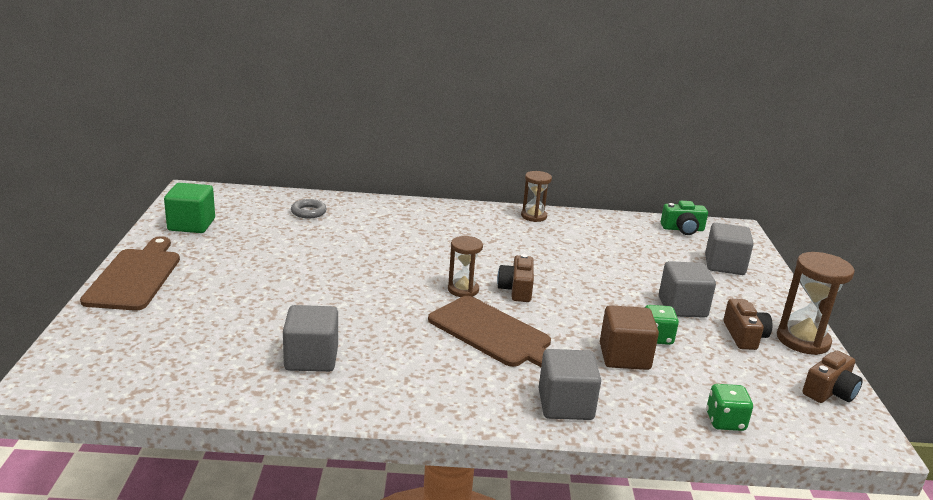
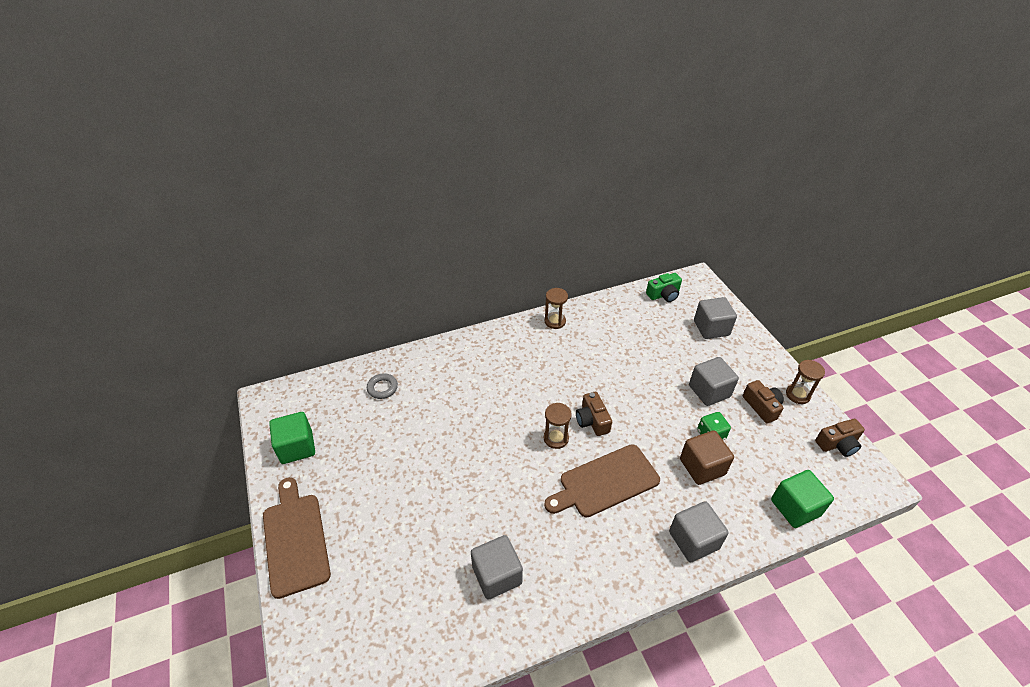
camera: 20 degrees left, 20 degrees up
(493, 334) = (605, 482): brown cutting board -> brown cutting board turned 135 degrees clockwise
(725, 421) = (795, 507): green dice -> green cube
(803, 340) = (798, 395): brown hourglass -> brown hourglass, size x0.64
(829, 391) = (837, 444): brown camera -> brown camera turned 45 degrees clockwise

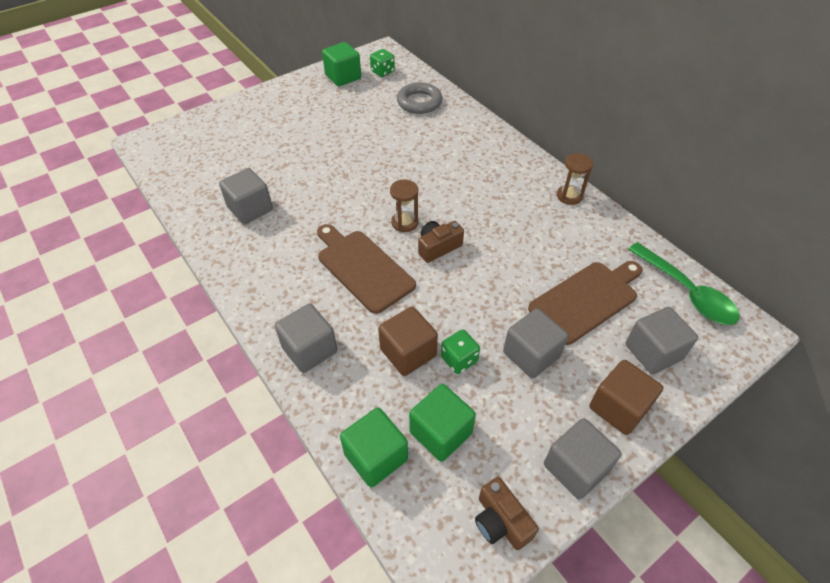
camera: 75 degrees right, 5 degrees up
(295, 539) = (264, 99): brown cutting board -> brown cutting board (586, 300)
(309, 408) = (382, 72): none -> green dice
(382, 388) = (419, 102): grey ring -> grey ring, size x1.58
(663, 295) = (686, 292): green camera -> green spoon
(753, 359) = (618, 408): none -> brown cube
(762, 406) = (531, 418): brown camera -> none
(774, 462) = (440, 432): none -> green cube
(798, 395) = (575, 468): brown hourglass -> grey cube

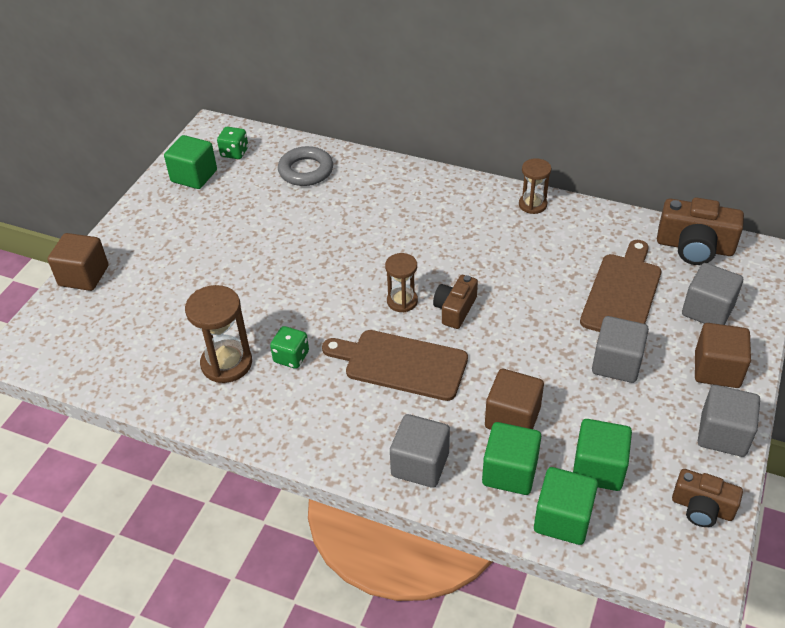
camera: 30 degrees left, 5 degrees down
(220, 112) = (84, 276): none -> brown cube
(250, 209) = (226, 363): grey cube -> brown hourglass
(368, 394) = (510, 472): none -> green cube
(459, 359) = (561, 400): green dice -> green dice (291, 357)
(686, 292) = (694, 247): green spoon -> brown camera

